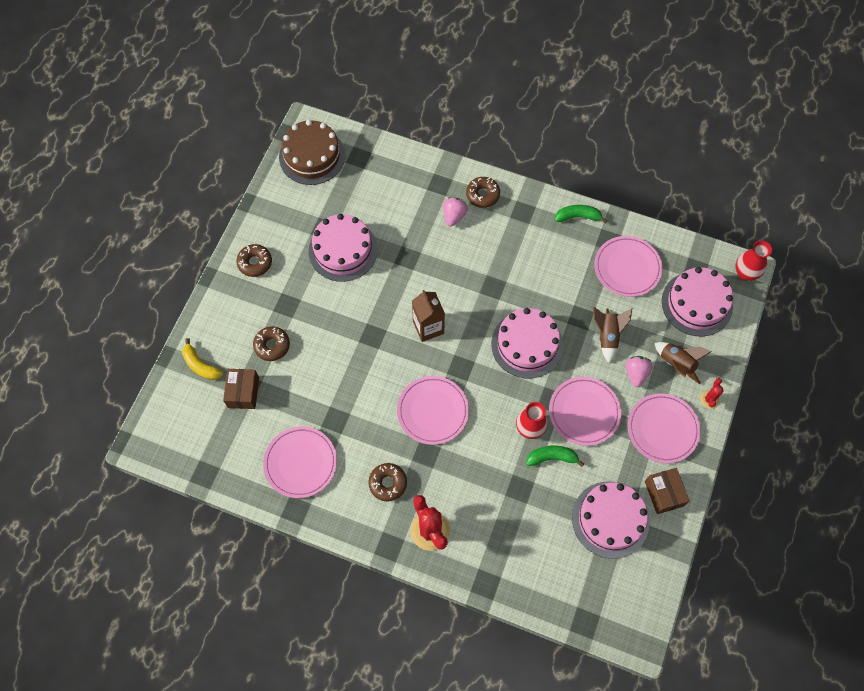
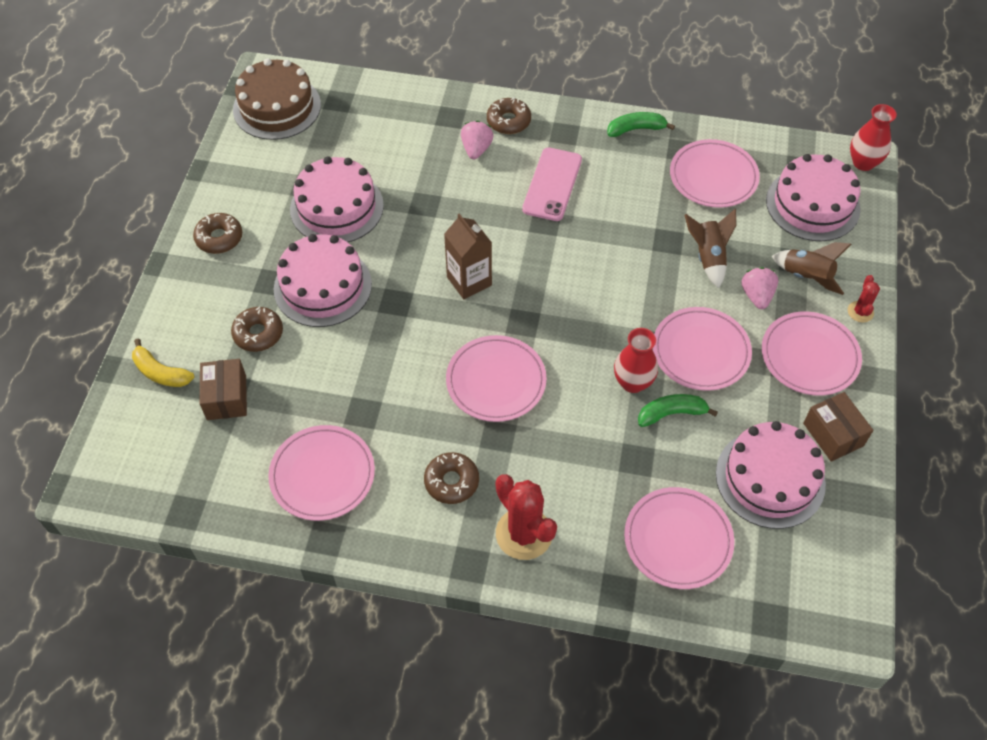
camera: 10 degrees left, 10 degrees down
(504, 255) = (552, 184): none -> pink phone
(527, 344) = (605, 282): pink cake -> pink cake (322, 286)
(535, 554) = (678, 540): none -> pink plate

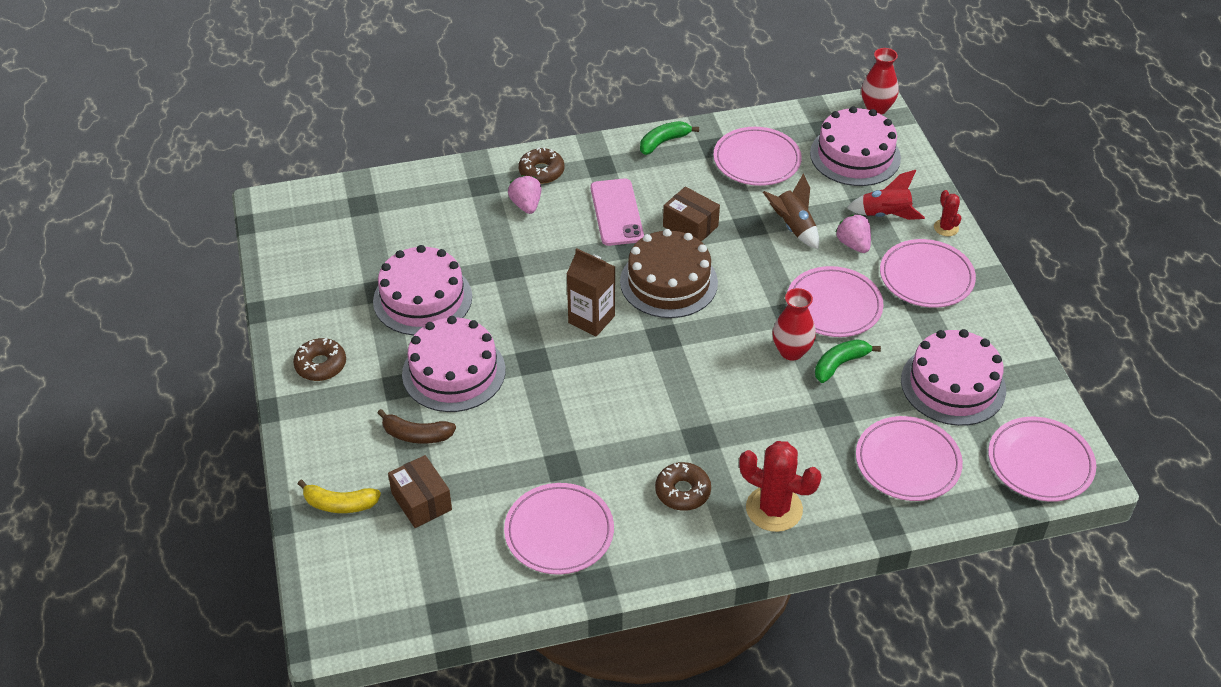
camera: 25 degrees left, 10 degrees down
(258, 333) = (416, 435): brown donut -> brown banana
(277, 107) = (303, 229): brown cake -> brown cake (668, 282)
(496, 381) = (669, 394): pink plate -> pink plate (1040, 462)
(806, 277) = (885, 215): brown rocket -> red rocket
(833, 434) = (982, 331): brown box -> brown box (690, 226)

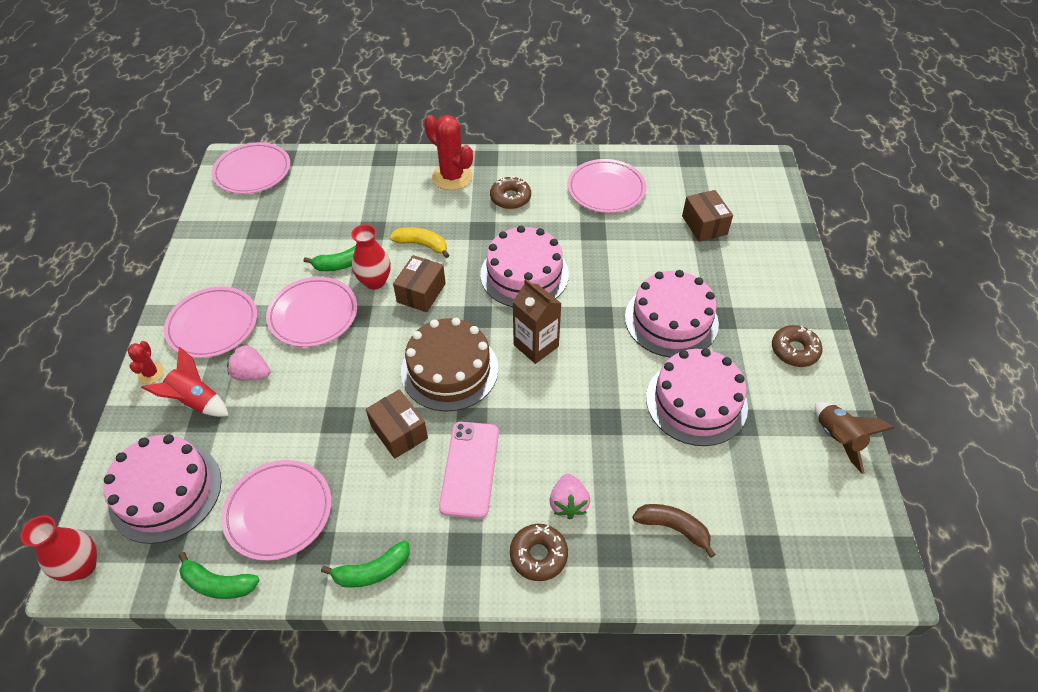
camera: 165 degrees left, 5 degrees up
(340, 504) = (767, 234): yellow banana -> yellow banana (422, 245)
(416, 435) = (706, 273): brown banana -> brown banana (673, 528)
(734, 349) = (421, 293): none -> brown box
(771, 117) = (218, 584): none -> green banana
(793, 227) = (296, 407): brown rocket -> brown rocket (837, 439)
(853, 244) = (252, 374): pink strawberry -> pink strawberry turned 120 degrees clockwise
(907, 462) = (342, 188): pink plate -> none
(953, 385) = (267, 231): pink cake -> pink cake (524, 274)

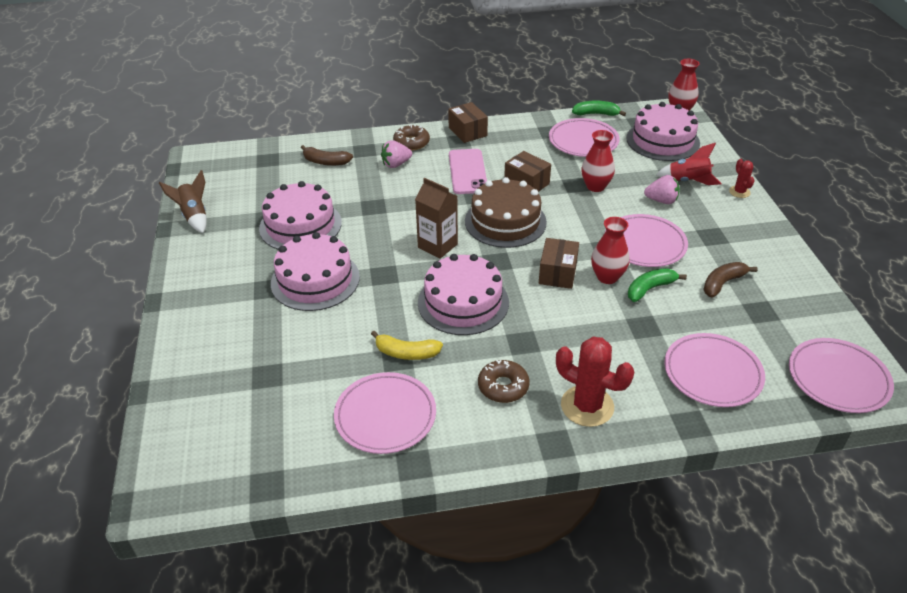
camera: 170 degrees right, 10 degrees down
(213, 325) = (724, 226): pink plate -> pink plate (712, 373)
(271, 259) = (722, 283): none -> brown banana
(315, 411) = (595, 186): none -> red vase
(372, 571) = (510, 127): green banana -> none
(422, 245) = (580, 317): yellow banana -> yellow banana (406, 353)
(568, 503) = (396, 164): pink strawberry -> pink strawberry turned 105 degrees counterclockwise
(704, 225) = (265, 382): brown box -> brown box (467, 132)
(794, 350) = (205, 270): brown donut -> none

